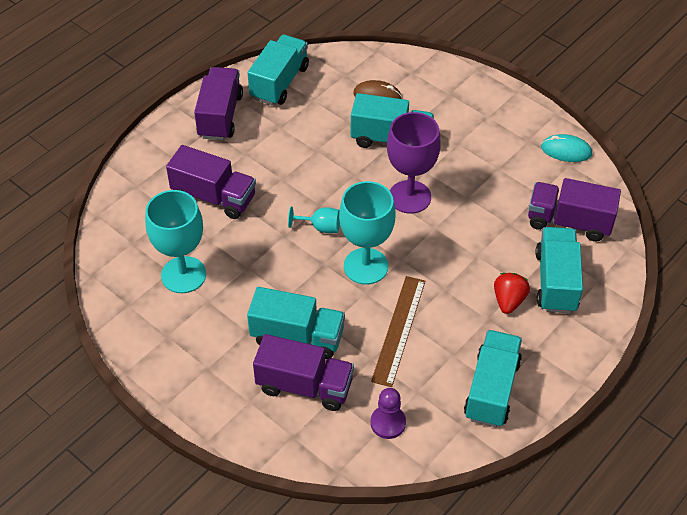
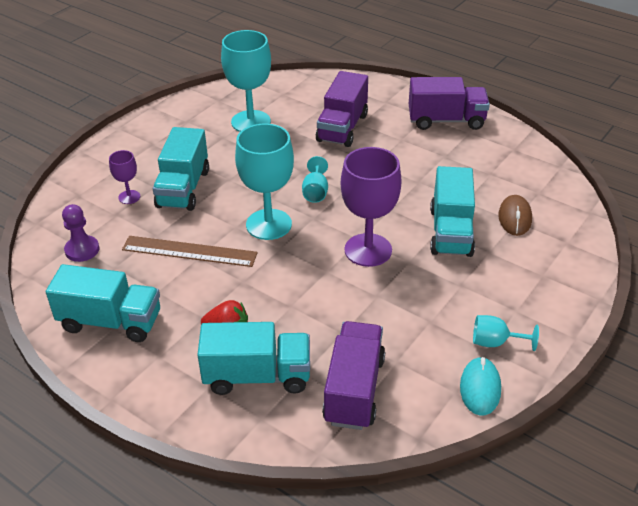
camera: 85 degrees right, 10 degrees down
(279, 83) = (507, 150): turquoise truck -> none
(304, 386) = (129, 197): purple truck -> purple goblet
(521, 134) = (495, 342): none -> turquoise goblet

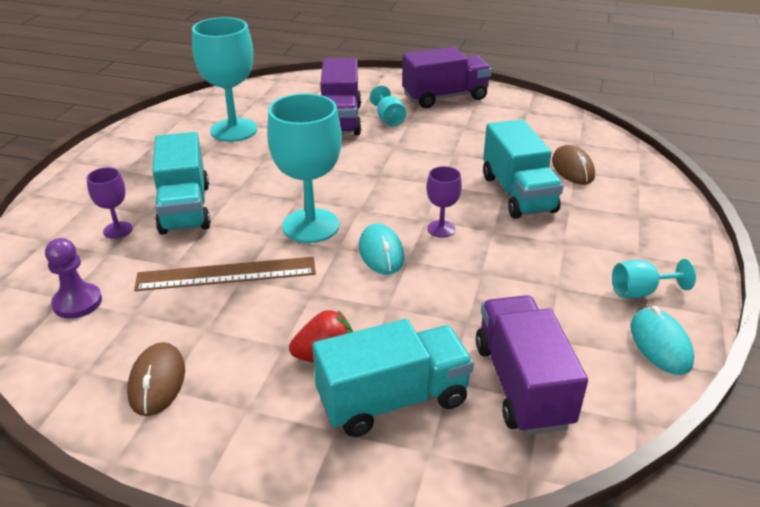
camera: 20 degrees left, 5 degrees down
(111, 322) = (157, 382): turquoise truck -> brown mouse
(310, 260) = (381, 253): none -> turquoise mouse
(315, 192) = (347, 184): turquoise goblet -> turquoise goblet (389, 119)
(368, 250) = (441, 229): purple goblet -> purple goblet, size x0.49

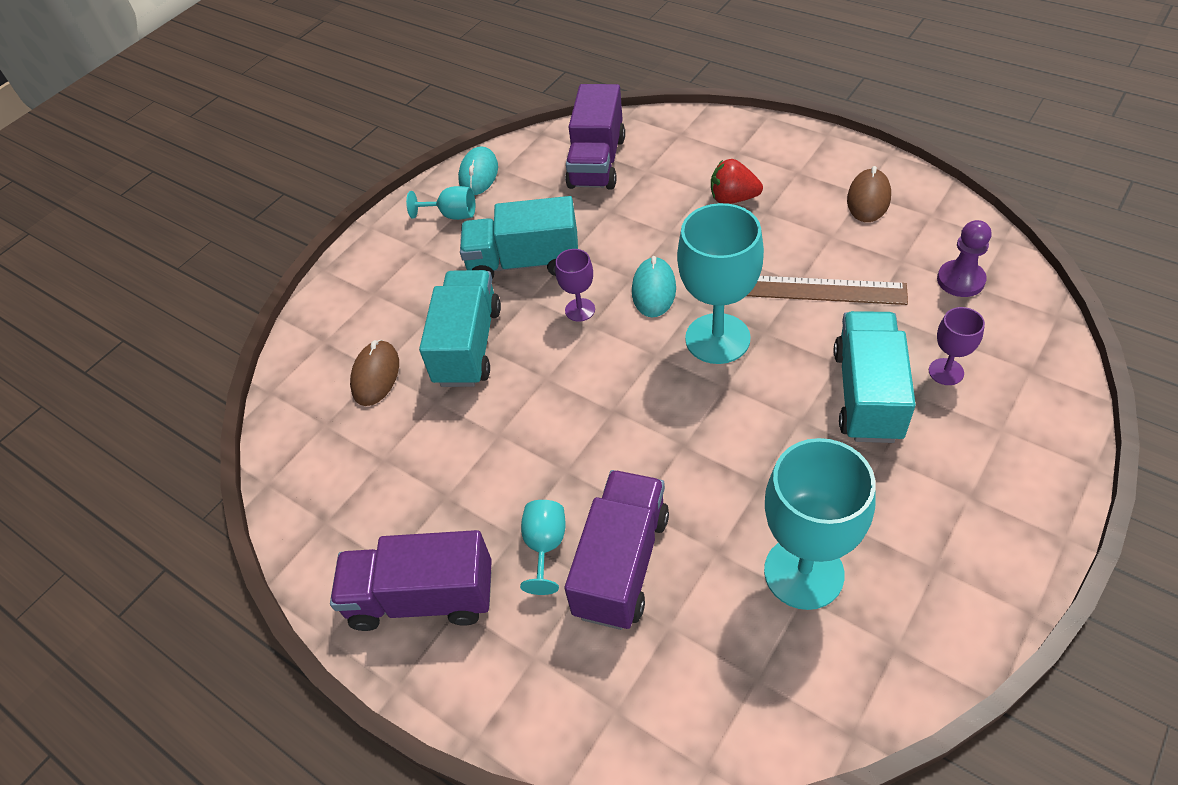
camera: 155 degrees left, 15 degrees up
(393, 400) = (692, 164): turquoise truck -> turquoise truck (524, 262)

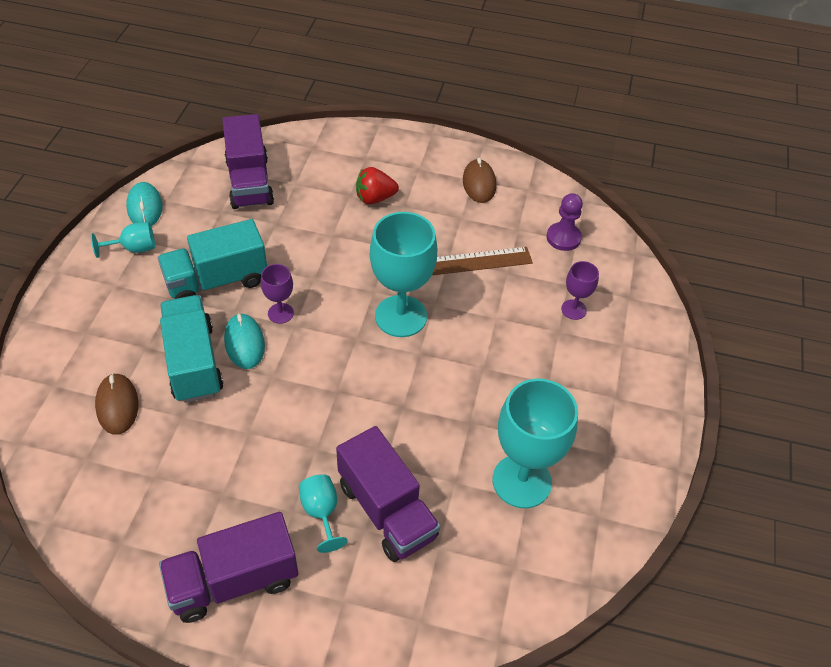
camera: 30 degrees left, 0 degrees up
(621, 564) = (387, 510): purple truck -> purple truck turned 150 degrees clockwise
(654, 290) = (336, 285): turquoise mouse -> turquoise mouse (244, 343)
(867, 394) = (525, 338): turquoise truck -> none

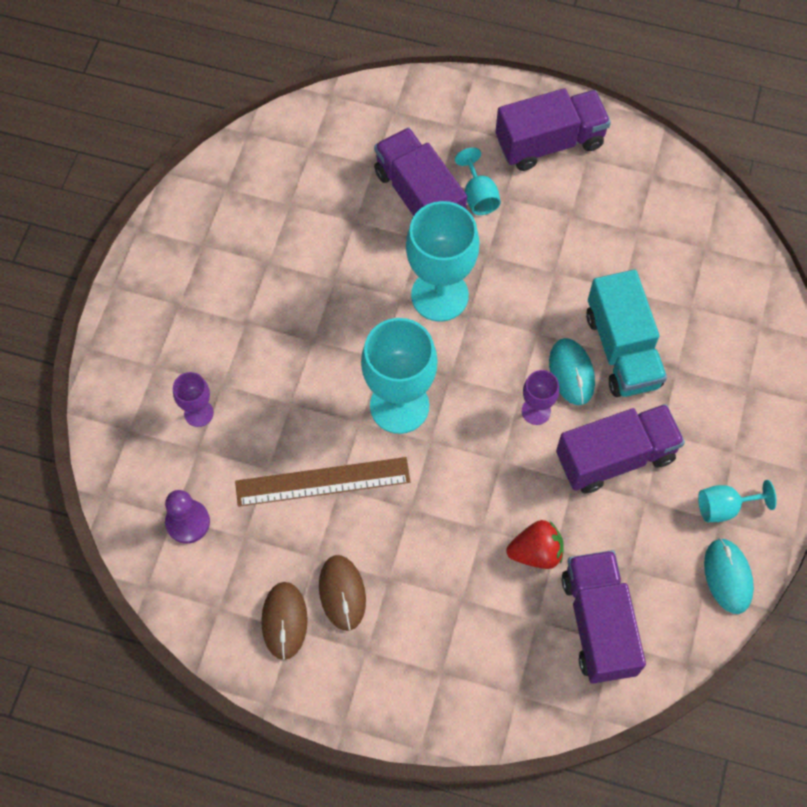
camera: 175 degrees left, 15 degrees up
(117, 405) = (689, 302): brown mouse -> brown mouse (342, 593)
(217, 281) = (615, 457): turquoise truck -> purple truck
(375, 198) = (428, 593): red strawberry -> red strawberry (536, 552)
(522, 481) = (291, 220): turquoise goblet -> turquoise goblet (439, 295)

